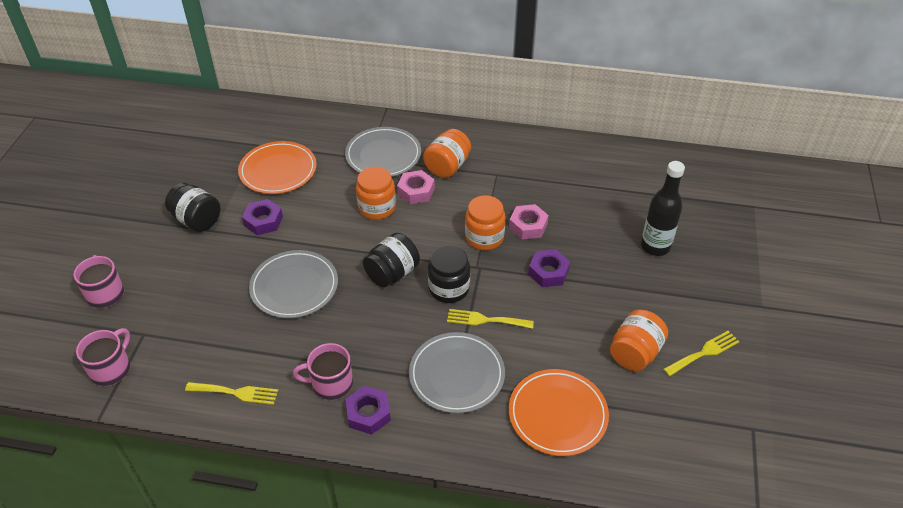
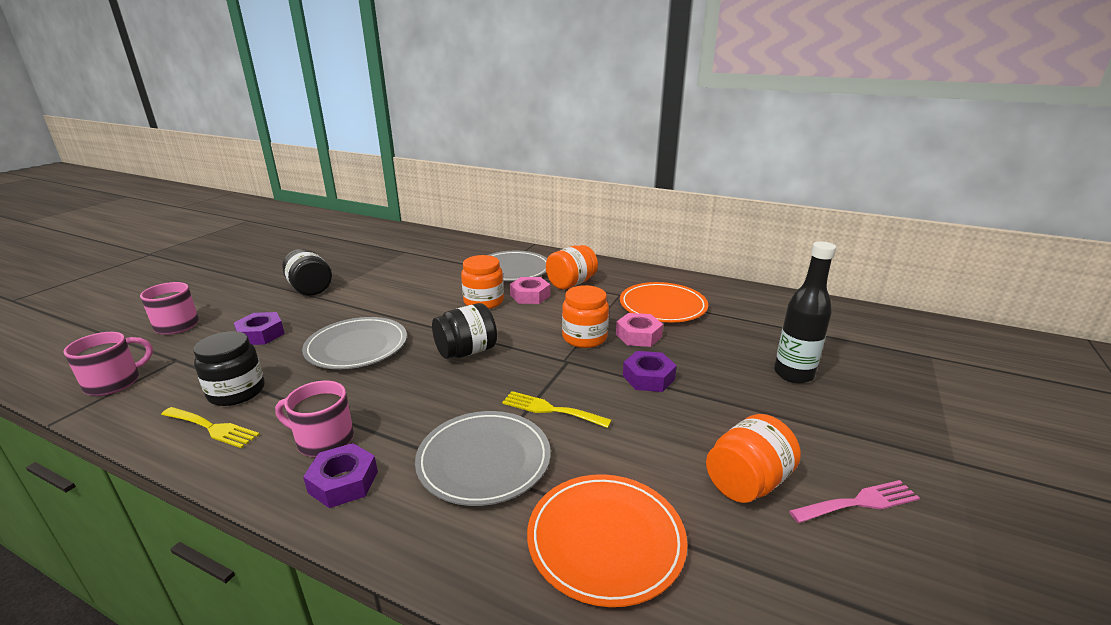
camera: 15 degrees right, 20 degrees down
(263, 221) = (368, 297): purple nut -> purple nut (261, 334)
(278, 170) = (409, 268): orange plate -> orange plate (662, 306)
(449, 288) = (522, 374): black jar -> black jar (237, 392)
(704, 353) = (859, 502): yellow fork -> pink fork

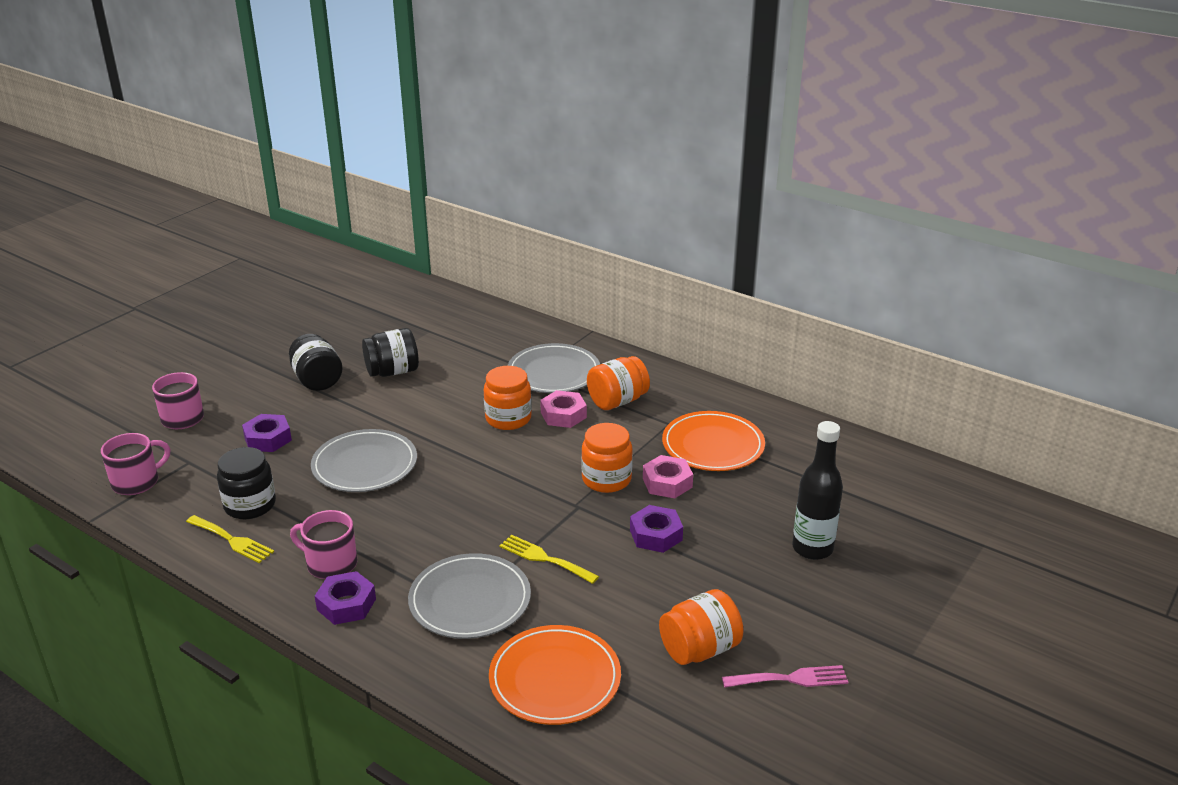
camera: 10 degrees right, 5 degrees up
(466, 351) = (476, 483): black jar -> black jar (392, 372)

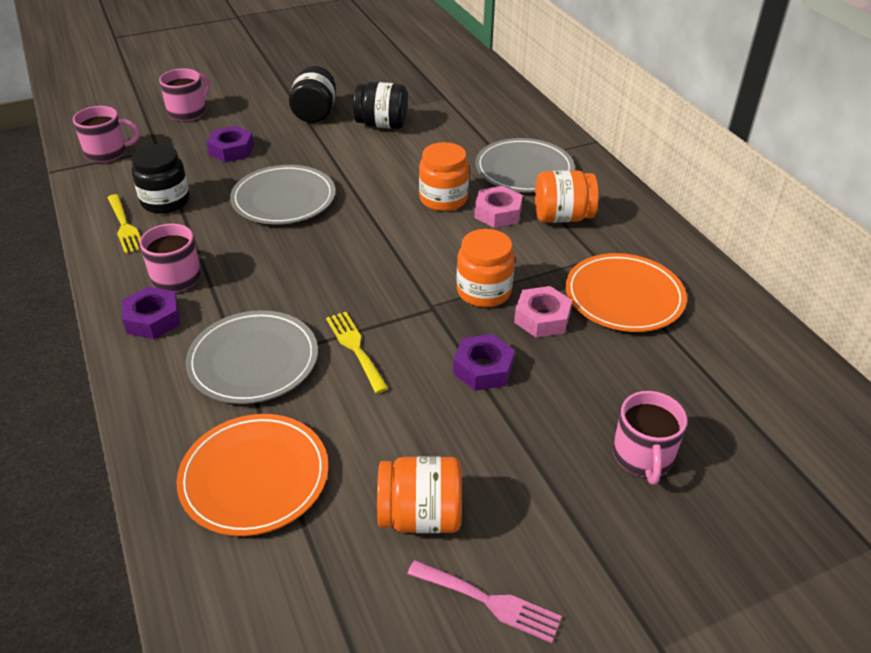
camera: 30 degrees right, 10 degrees up
(812, 548) = (643, 456): black bottle -> pink mug

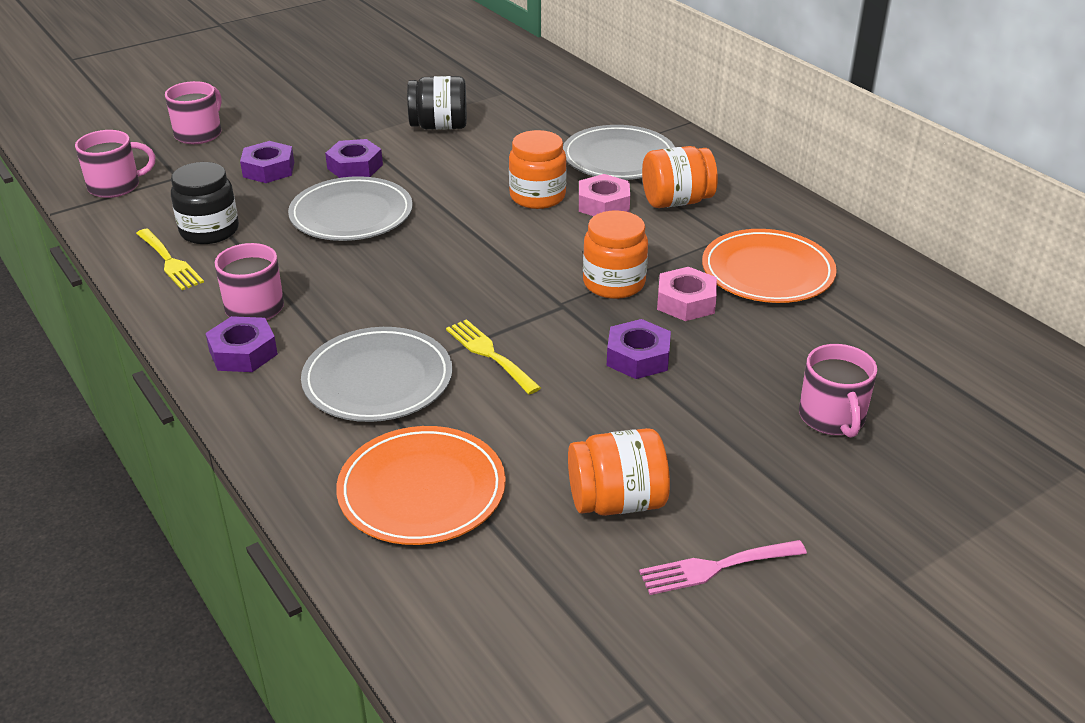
camera: 10 degrees left, 5 degrees down
(301, 155) = (355, 166): none -> purple nut
(315, 113) = (355, 121): black jar -> none
(489, 602) = (715, 567): pink fork -> pink fork turned 150 degrees clockwise

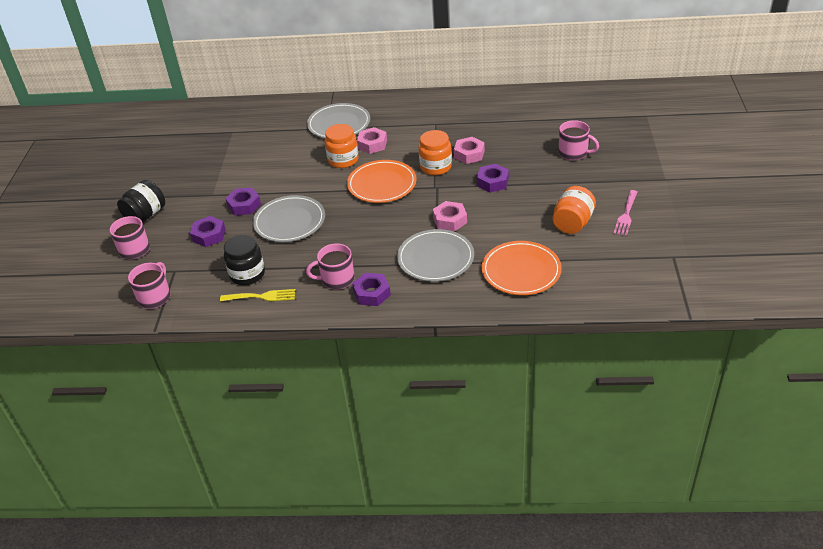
camera: 50 degrees left, 5 degrees up
(439, 126) = (239, 164): black jar -> black jar (146, 215)
(489, 354) = (450, 220): yellow fork -> pink nut
(676, 201) = (394, 124): orange jar -> none
(767, 271) = (471, 125): orange plate -> orange plate (382, 184)

